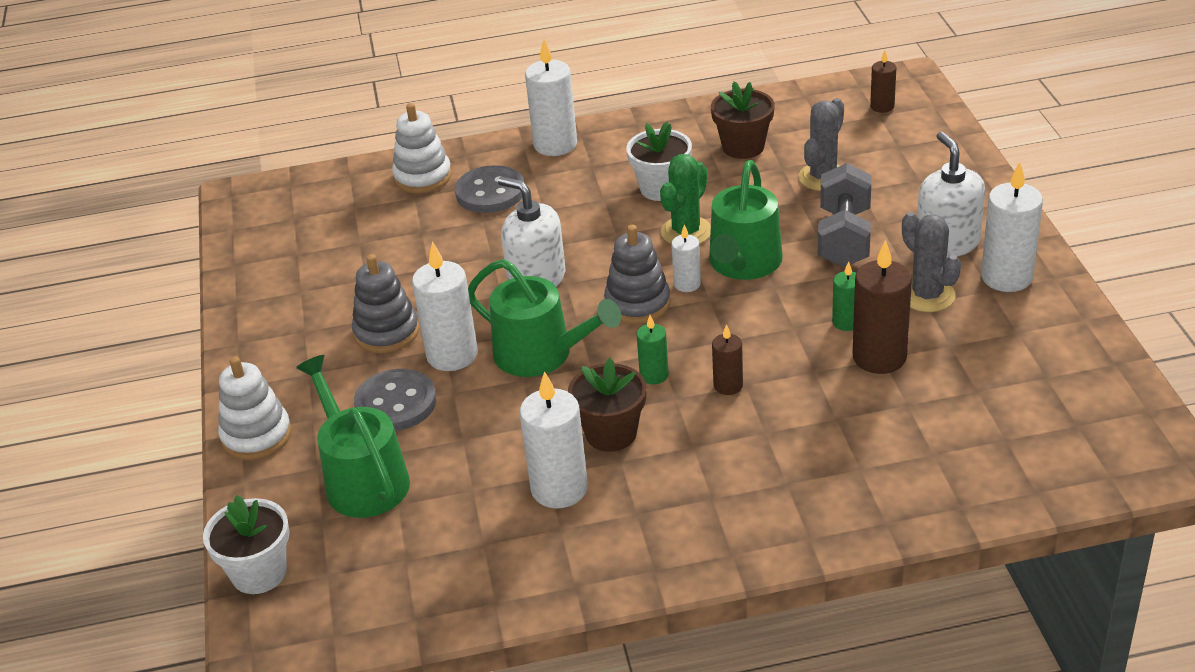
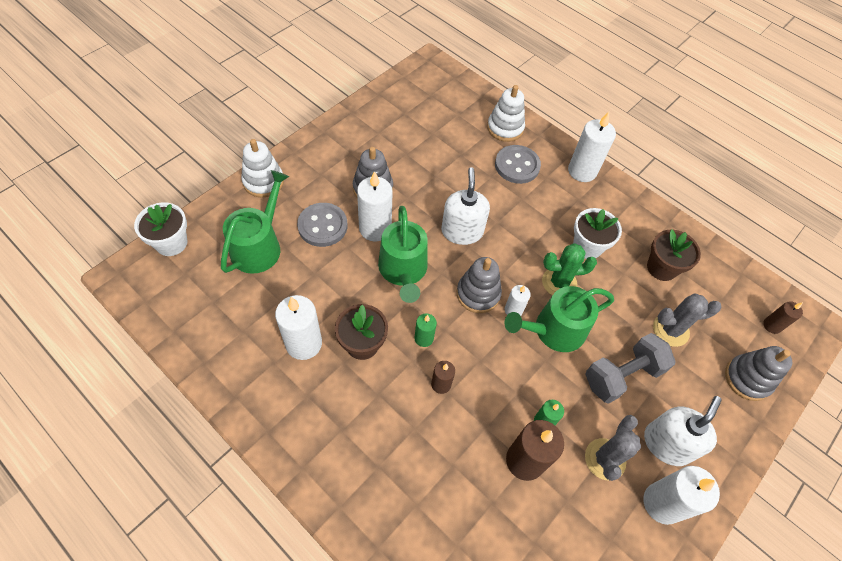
camera: 45 degrees right, 20 degrees up
(925, 153) = (747, 379): none -> grey stacking toy

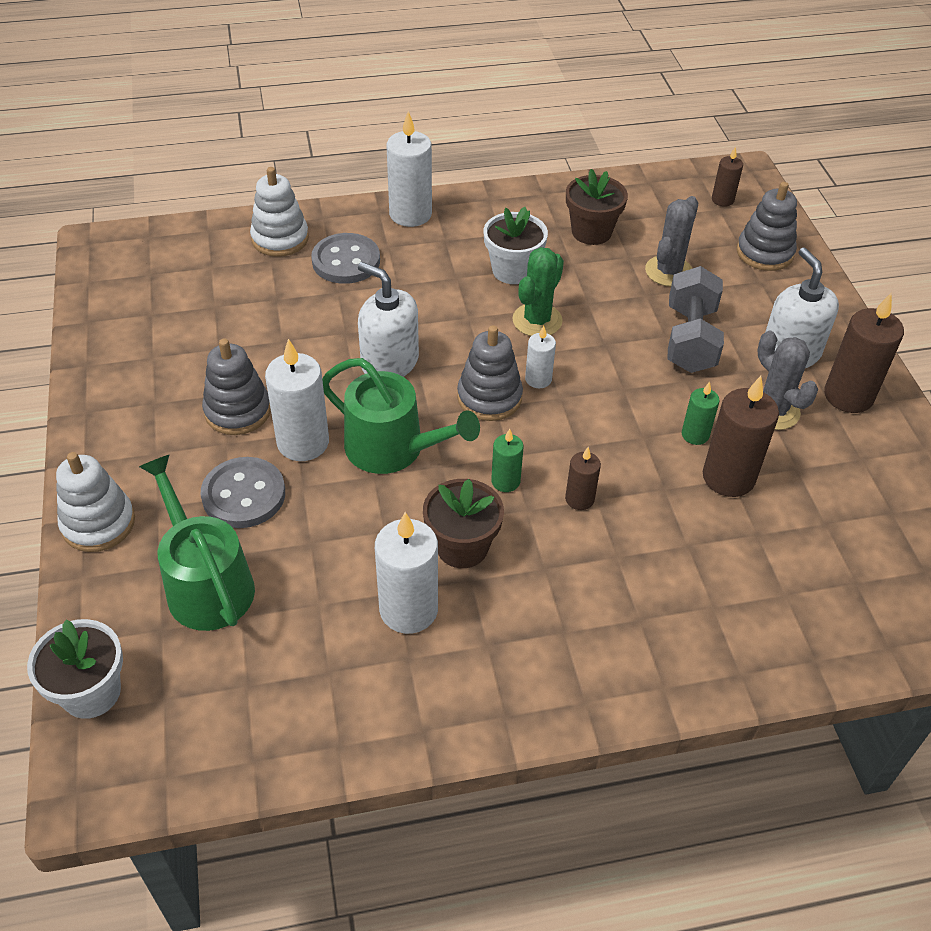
camera: 50 degrees left, 10 degrees down
(554, 330) = (593, 360): green watering can -> none
(662, 503) = (848, 396): white candle -> brown candle

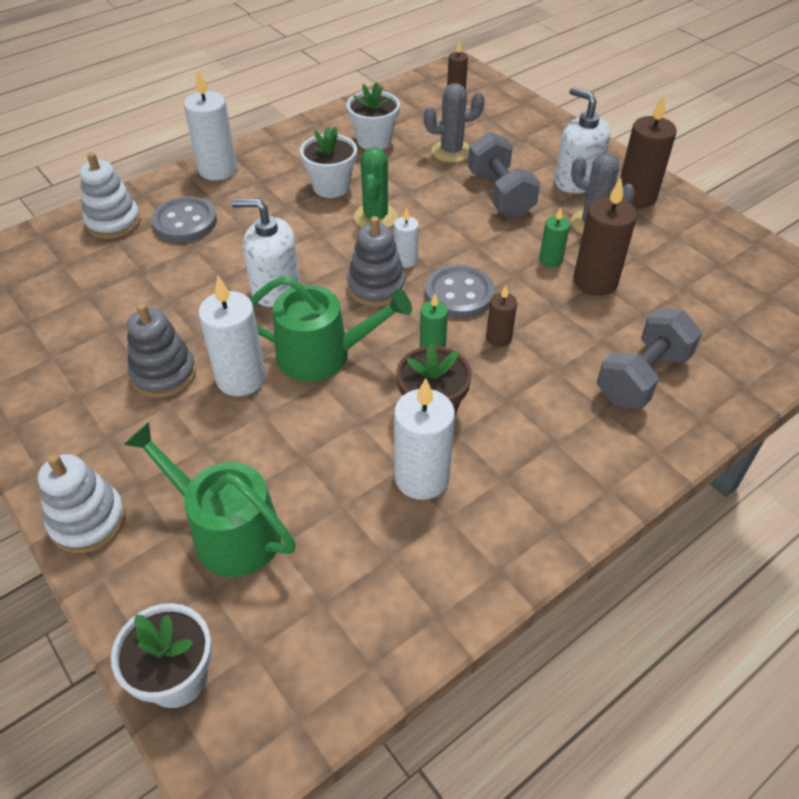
camera: 25 degrees left, 0 degrees up
(244, 495) = (215, 441): grey button -> grey button (459, 294)
(591, 232) = (374, 141): brown flower pot -> white flower pot
(668, 271) = (451, 151): grey cactus -> grey cactus turned 75 degrees clockwise
(706, 602) = (642, 377): none -> grey dumbbell
(764, 253) = (511, 118): grey stacking toy -> none

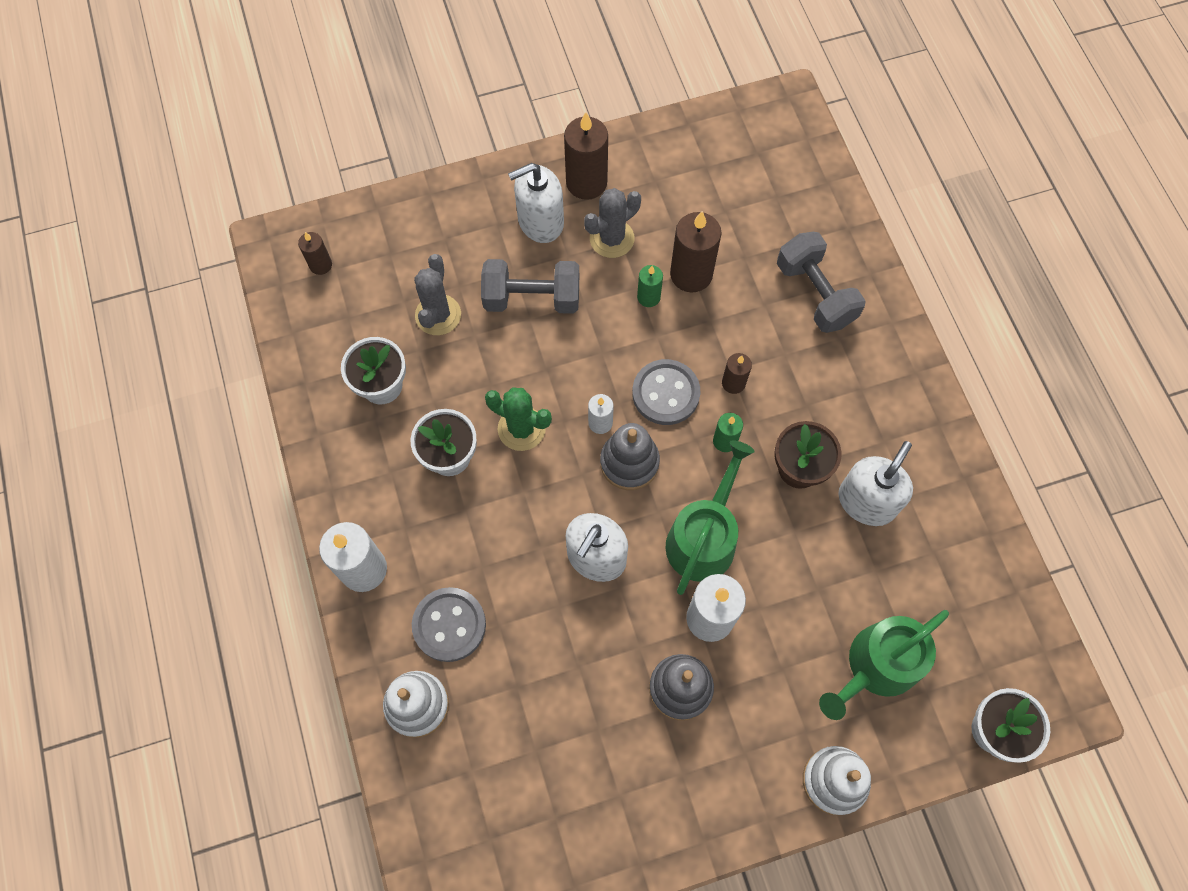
camera: 70 degrees left, 20 degrees up
(421, 478) = (866, 501): white candle -> white soap dispenser

